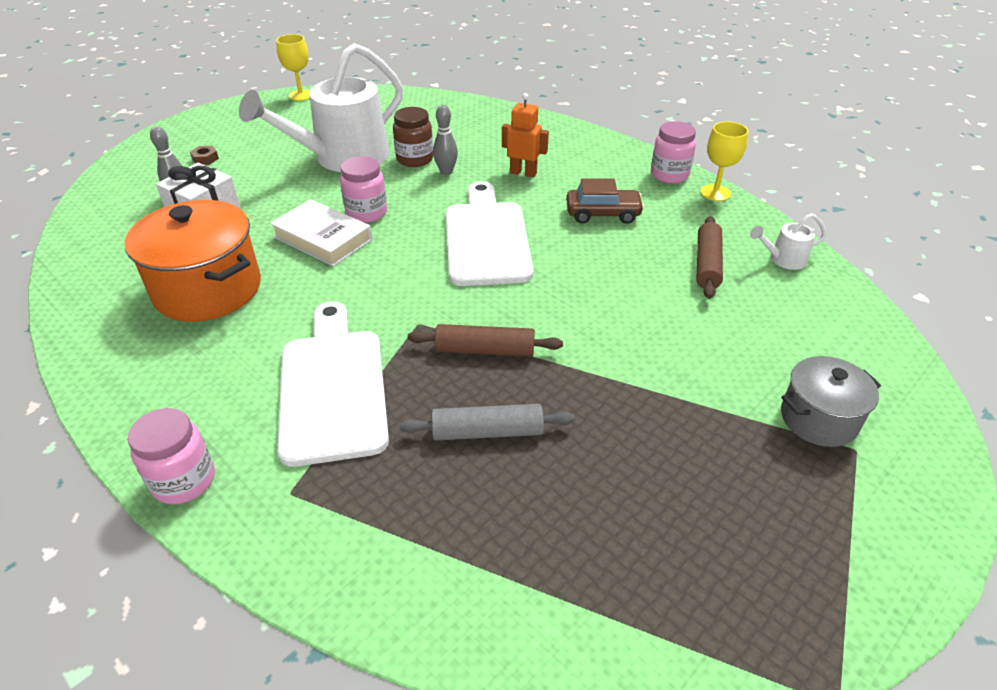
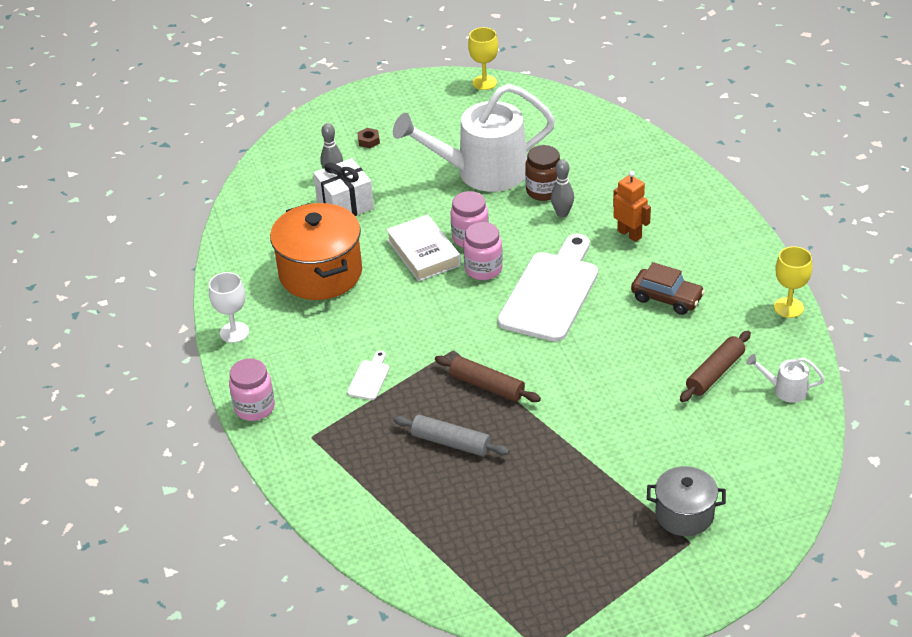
camera: 30 degrees right, 0 degrees up
(114, 388) = (234, 332): none -> white goblet
(333, 387) = (369, 378): white cutting board -> white cutting board, size x0.41
(669, 175) = (763, 275): pink jar -> pink jar (483, 269)

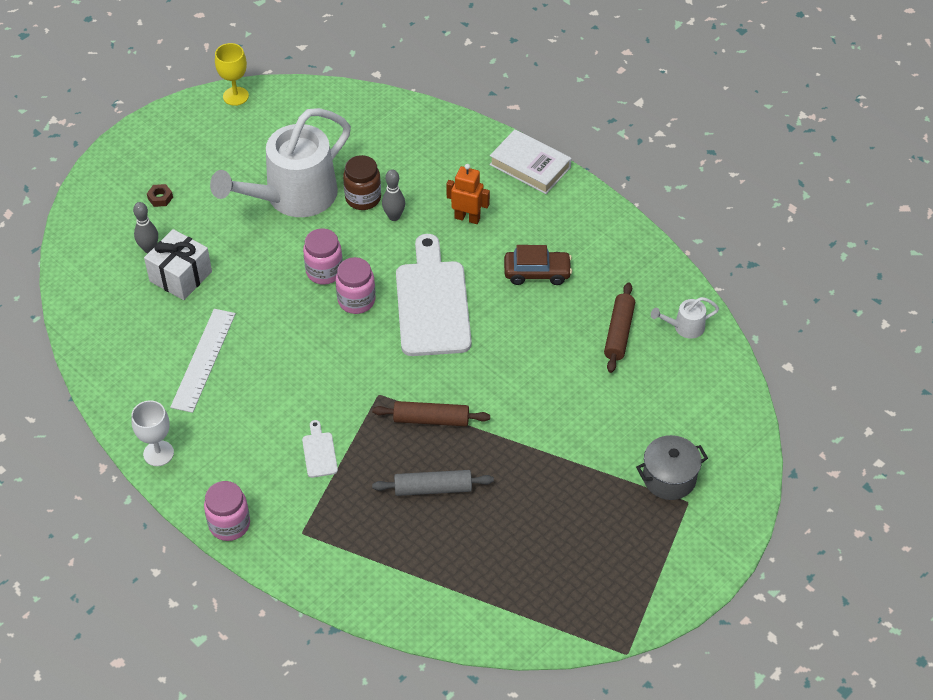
camera: 30 degrees left, 10 degrees up
(320, 273) = (204, 360): orange pot -> white ruler
(423, 253) = (289, 303): white book -> white book (530, 166)
(788, 307) = (644, 245): yellow goblet -> none

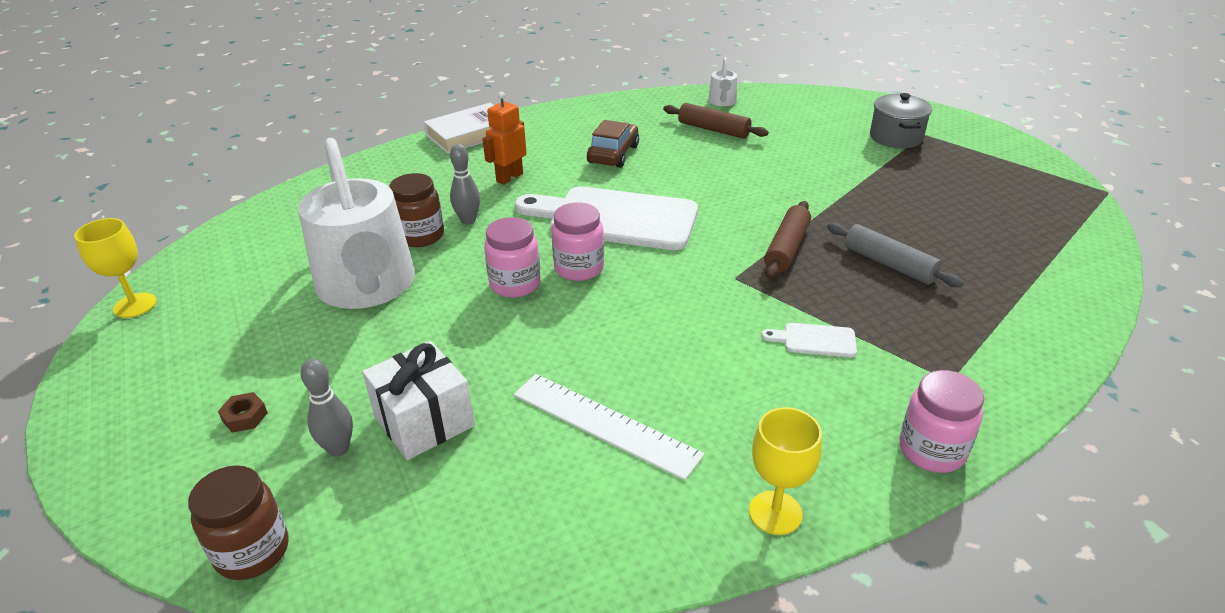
camera: 70 degrees left, 15 degrees down
(76, 248) = (252, 551): none -> brown jar
(158, 453) = (775, 513): white goblet -> yellow goblet
(433, 488) = (889, 264): grey rolling pin -> grey rolling pin turned 60 degrees counterclockwise

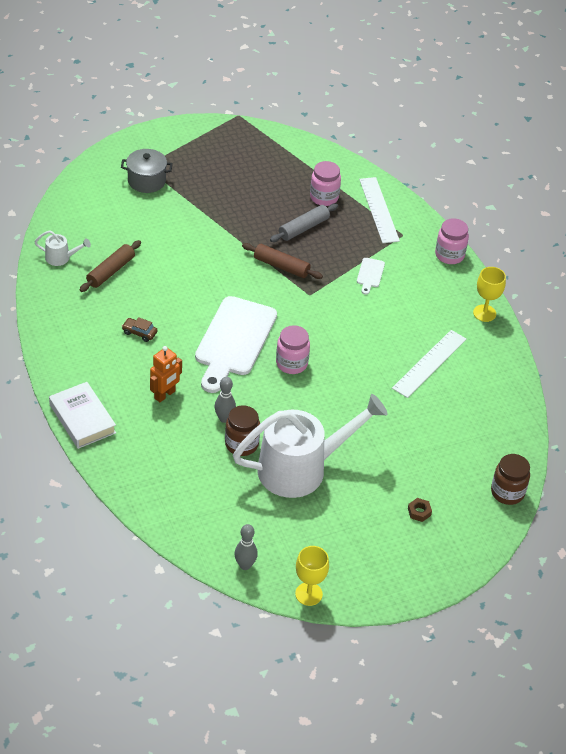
camera: 90 degrees left, 10 degrees up
(338, 449) = (444, 468): grey bowling pin -> grey bowling pin (245, 565)
(424, 421) = (425, 434): white gift -> none
(509, 177) = (165, 395): orange robot -> orange robot turned 90 degrees counterclockwise
(515, 284) = (305, 395): pink jar -> pink jar (324, 197)
(613, 154) = (139, 333): brown car -> brown car, size x0.60
(998, 345) = (378, 210): none -> white ruler

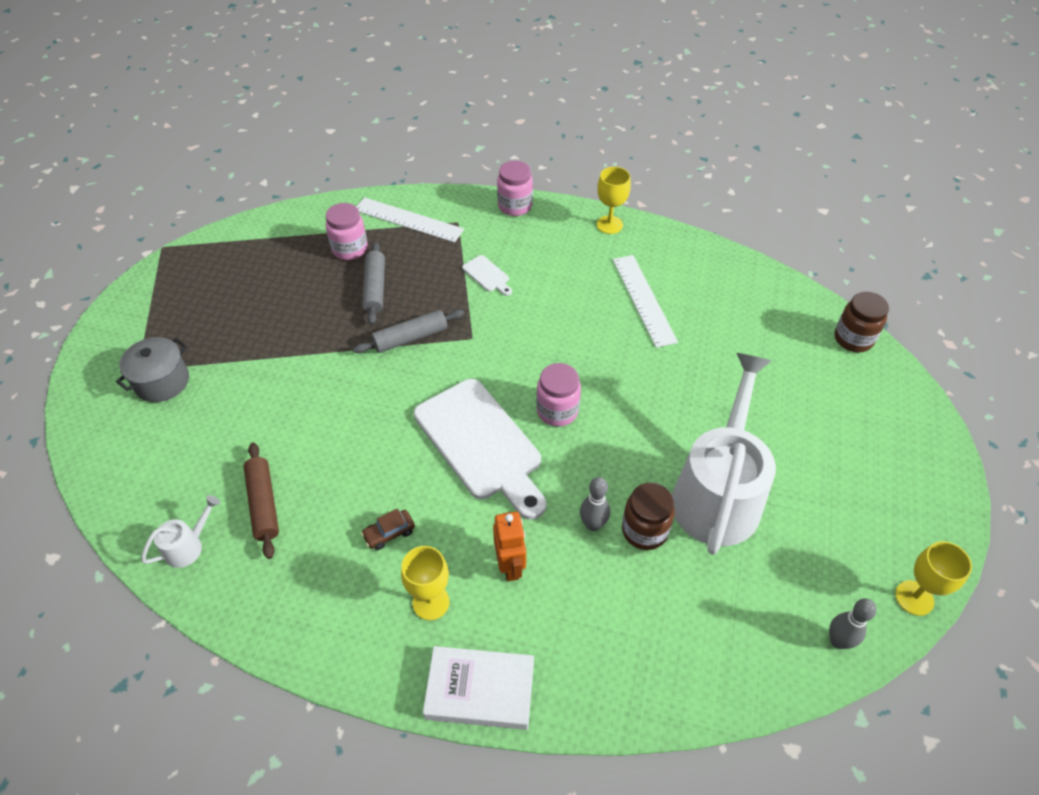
camera: 50 degrees left, 5 degrees up
(114, 373) = (431, 602): none -> yellow goblet
(281, 266) = (410, 338): brown rolling pin -> grey rolling pin
(419, 512) = (841, 423): brown nut -> none

